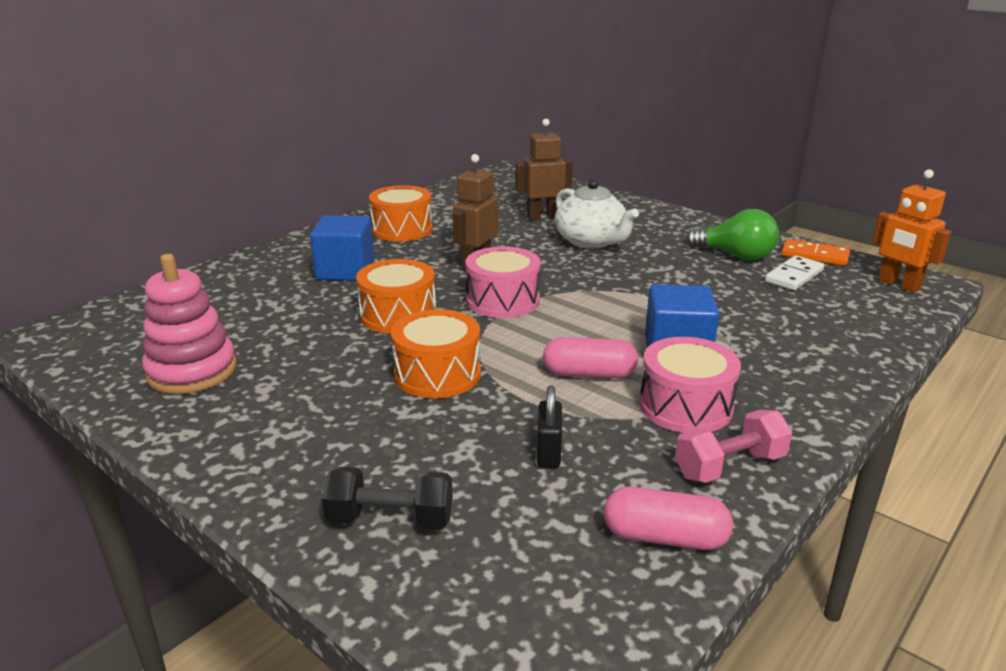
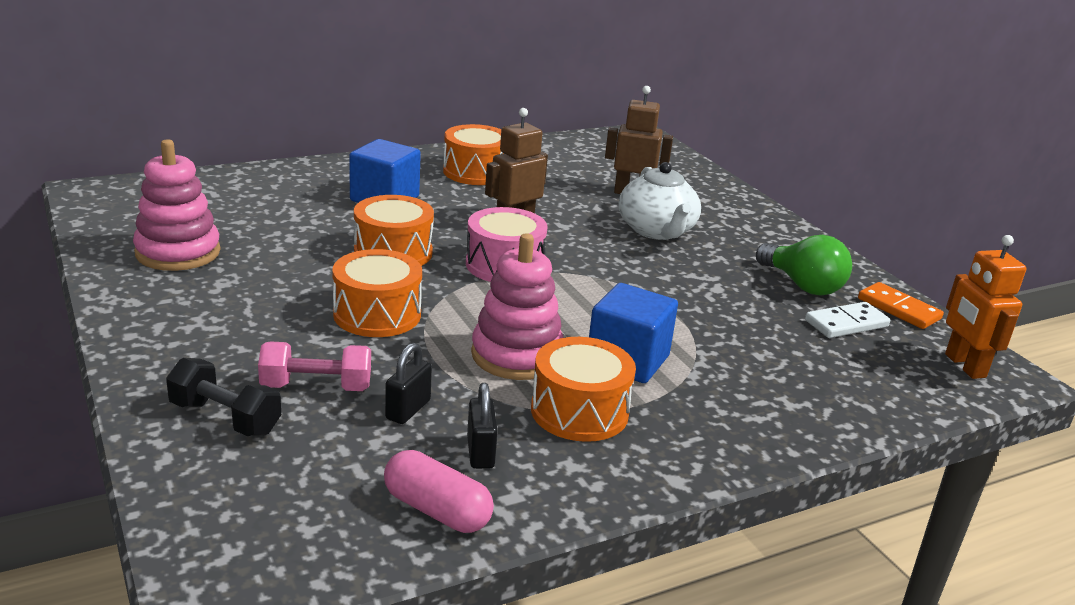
camera: 20 degrees right, 0 degrees up
(589, 374) = (516, 355): pink capsule -> pink stacking toy
(646, 470) = (480, 452): none -> black padlock
(685, 406) = (579, 411): pink drum -> orange drum
(729, 466) = (563, 475): pink dumbbell -> pink dumbbell (316, 387)

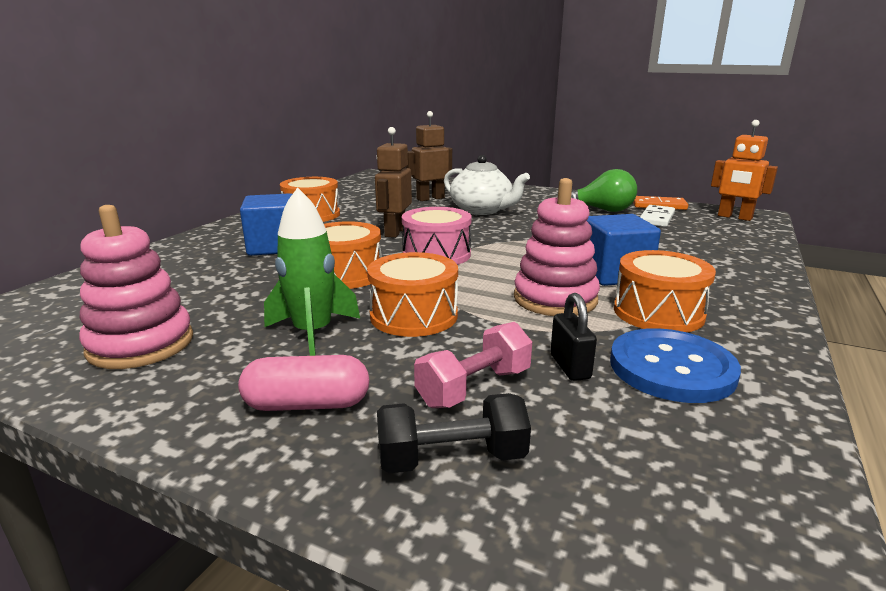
camera: 35 degrees left, 5 degrees down
(285, 295) = (313, 334): none -> green rocket
(437, 510) = (743, 425): pink capsule -> pink capsule (307, 404)
(480, 452) = (671, 368): black padlock -> blue button

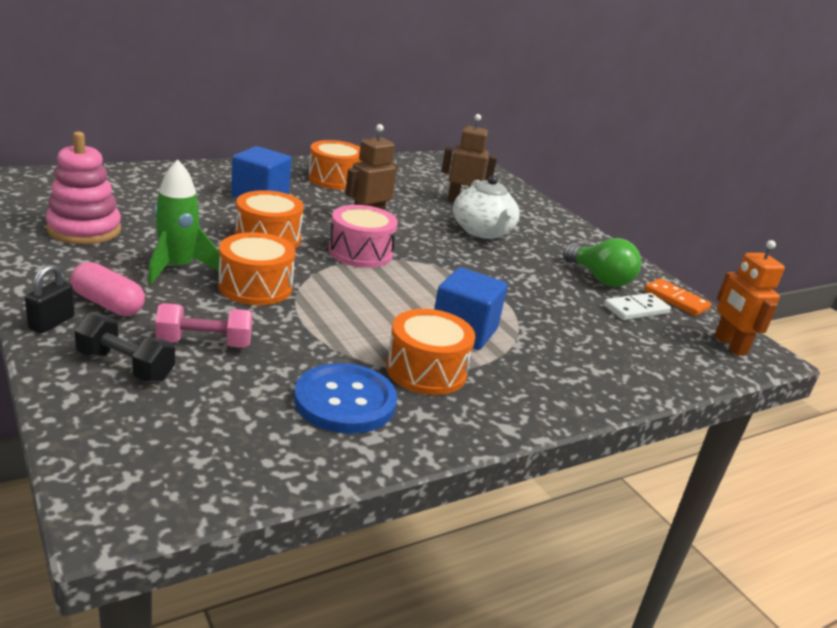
camera: 30 degrees right, 5 degrees up
(555, 299) = (373, 324): pink stacking toy -> none
(570, 367) = (283, 364): black padlock -> black padlock (51, 323)

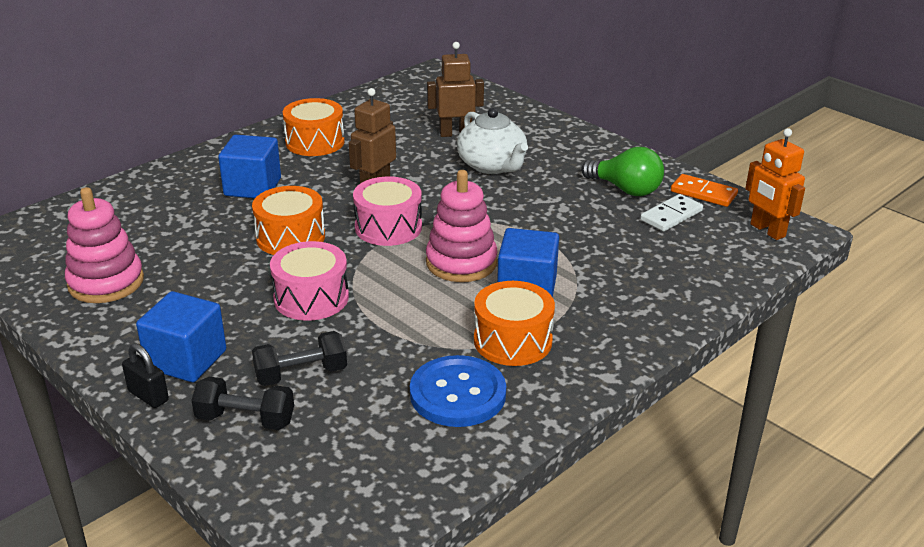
camera: 10 degrees left, 5 degrees up
(51, 323) = (148, 396): black padlock -> black padlock turned 60 degrees counterclockwise
(108, 304) = (186, 360): pink capsule -> blue cube
(177, 268) = (225, 299): green rocket -> none
(204, 343) = (301, 374): pink dumbbell -> black dumbbell
(255, 287) = (311, 298): orange drum -> pink drum
(412, 295) = (461, 262): none -> pink stacking toy

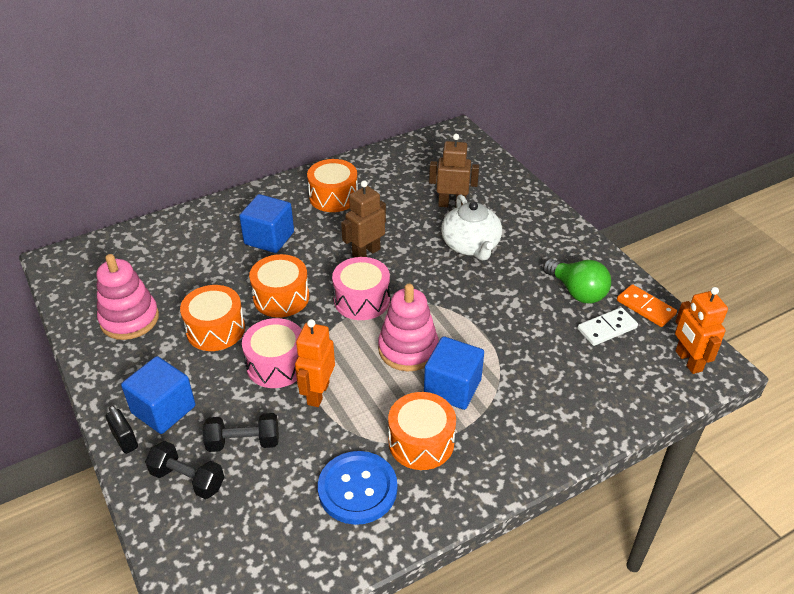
camera: 15 degrees right, 10 degrees up
(221, 277) = (215, 329): none -> orange drum
(372, 316) = (318, 393): none -> orange robot

